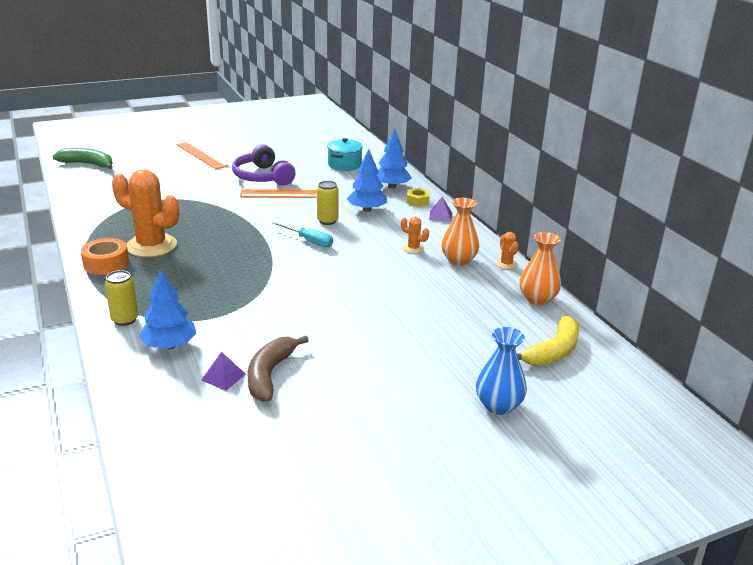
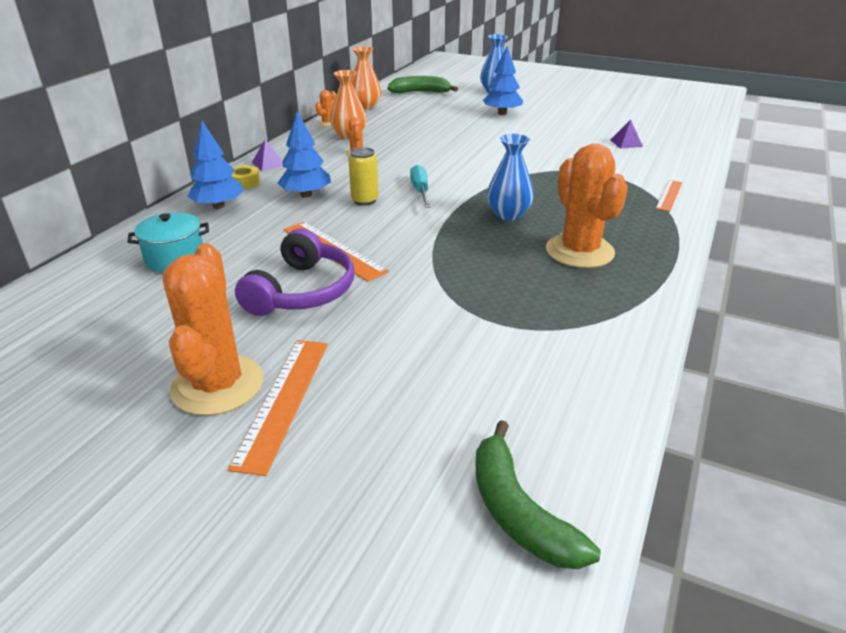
camera: 130 degrees left, 5 degrees up
(106, 263) = (649, 251): orange tape -> none
(125, 320) = (669, 195): yellow can -> orange ruler
(169, 346) = (646, 168): blue tree -> blue tree (502, 113)
(226, 250) = (508, 214): none -> blue vase
(232, 150) = (217, 385): none -> orange cactus
(269, 374) = (595, 134): brown banana -> none
(553, 351) = (420, 92): yellow banana -> green banana

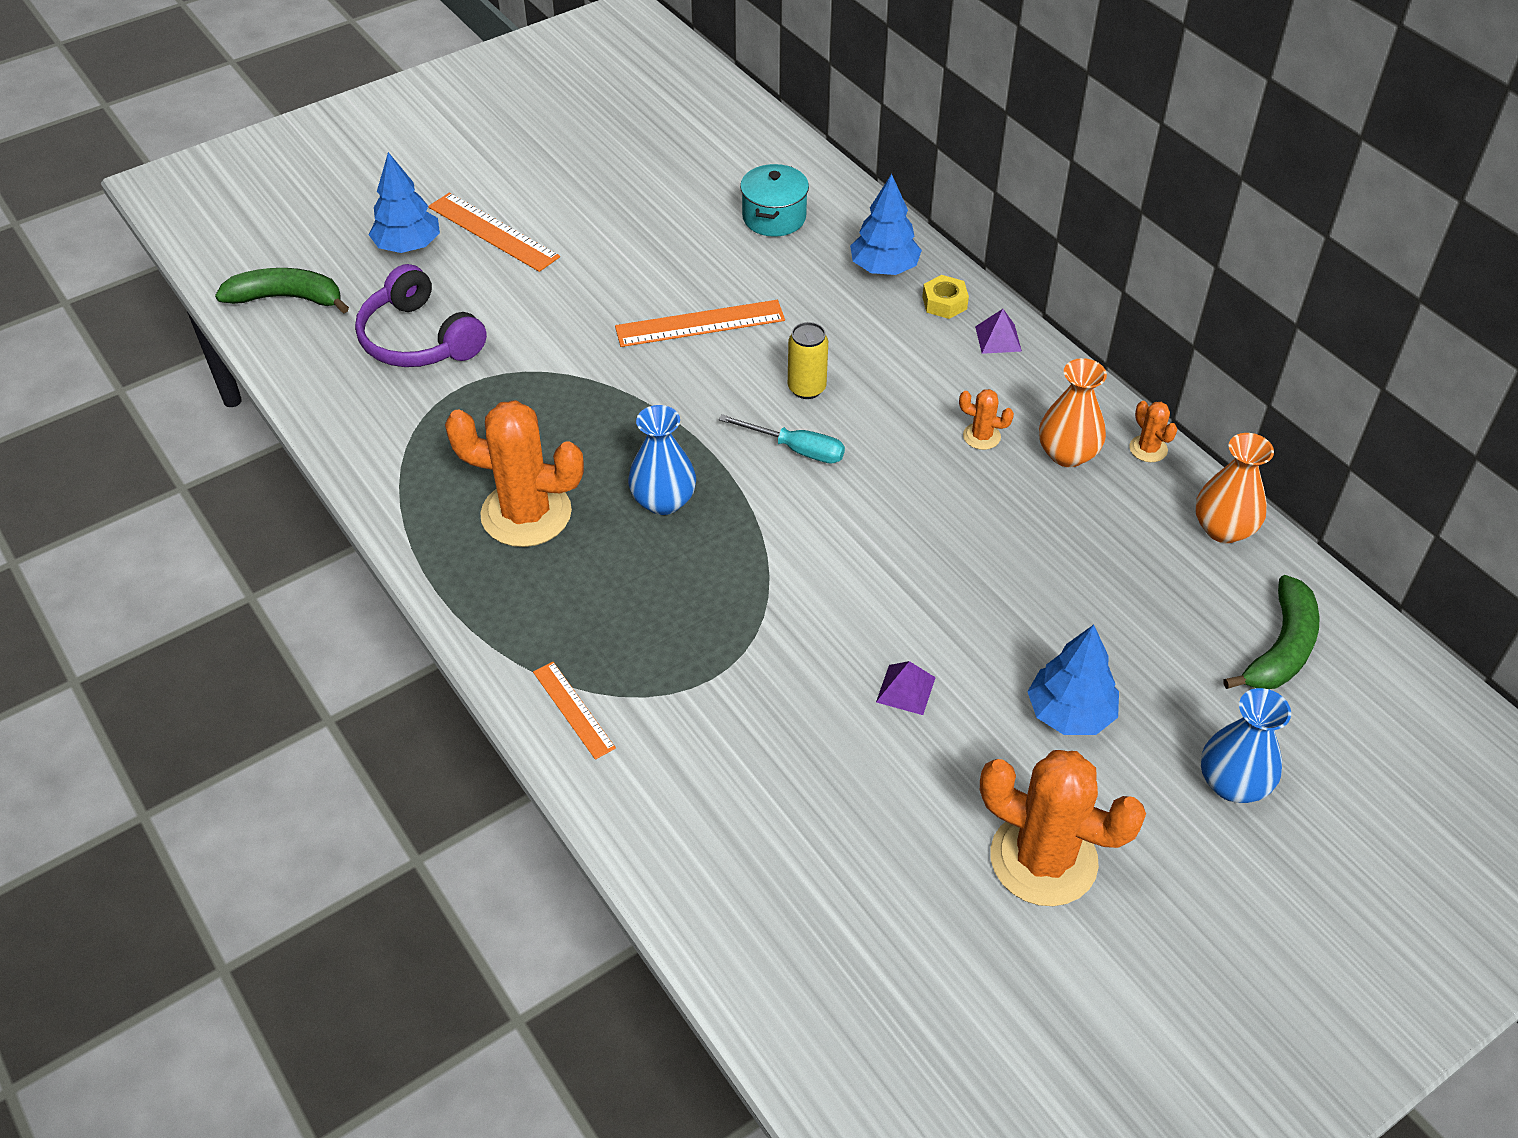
camera: 120 degrees right, 15 degrees up
(217, 385) = (543, 206): orange cactus -> orange cactus (1043, 859)
(302, 291) = (637, 280): purple headphones -> purple headphones (419, 339)
(306, 195) = (864, 344): blue tree -> blue tree (408, 246)
(626, 143) = (795, 808): purple pyramid -> purple pyramid (906, 689)

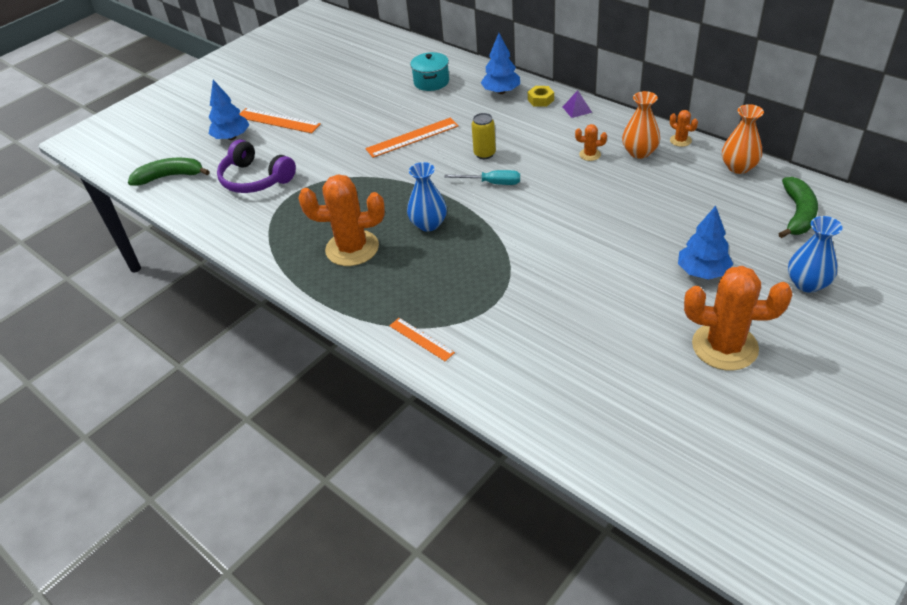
camera: 10 degrees left, 5 degrees down
(906, 689) = (607, 282): purple pyramid -> none

